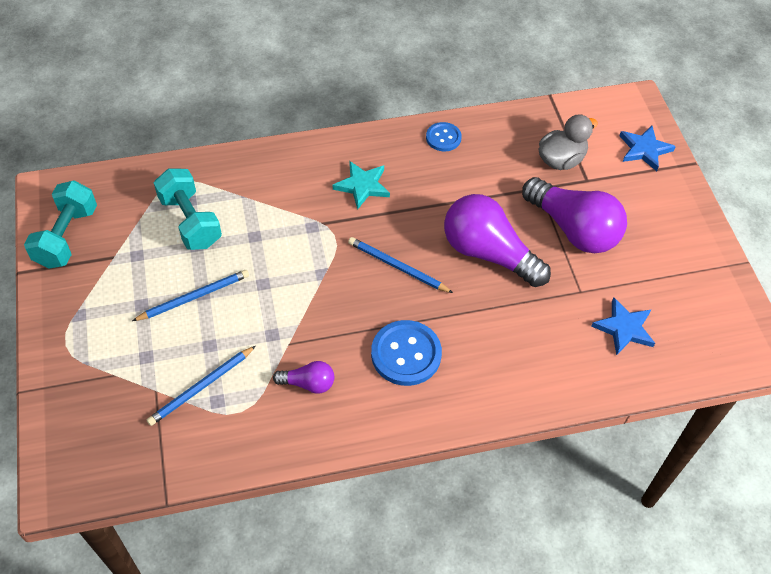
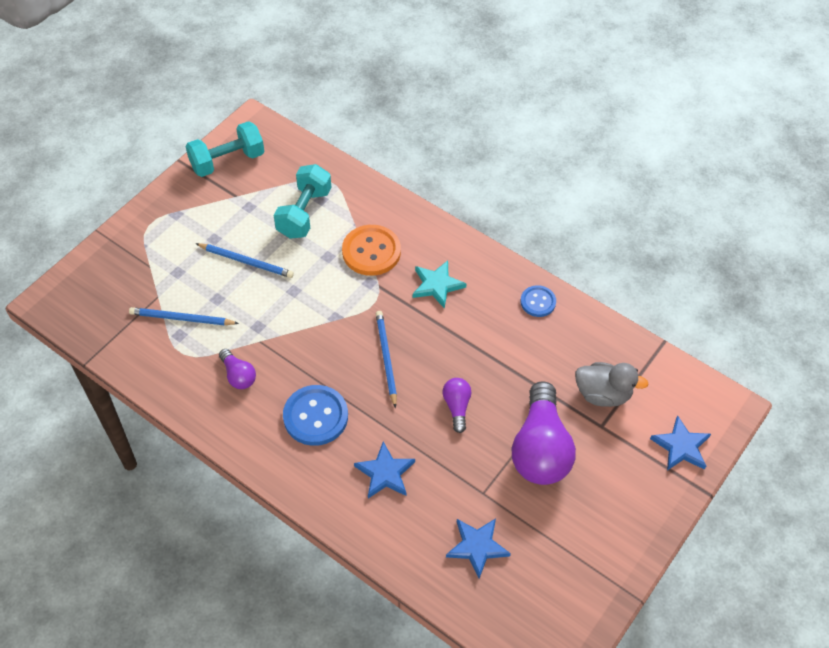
camera: 50 degrees right, 0 degrees up
(283, 204) = (371, 251): none -> orange button
(488, 253) = (457, 407): purple light bulb -> purple light bulb, size x0.48
(505, 343) = (385, 473): none -> blue star

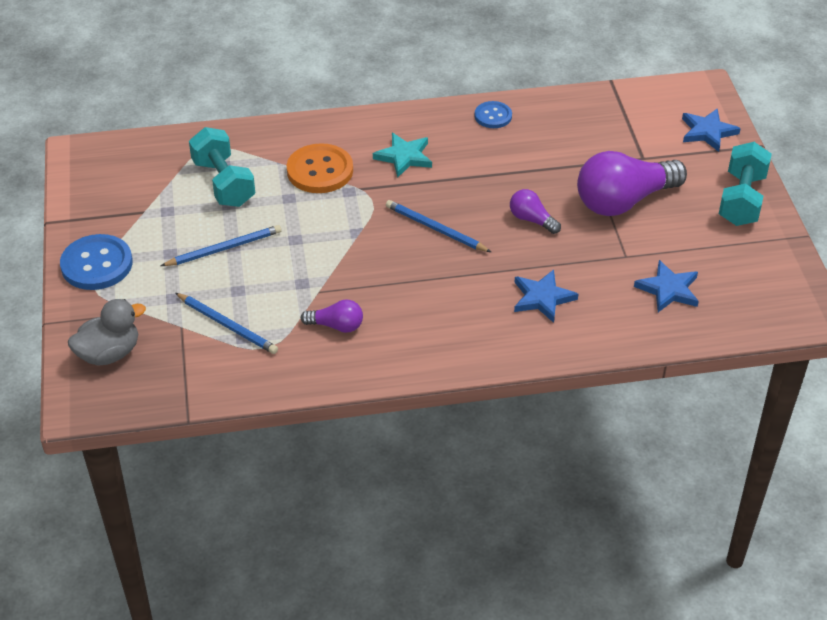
camera: 45 degrees left, 10 degrees down
(181, 318) = (227, 325): blue pencil -> blue pencil turned 105 degrees counterclockwise
(227, 161) = (97, 193): turquoise dumbbell -> turquoise dumbbell (741, 200)
(315, 416) = (438, 304): blue button -> blue button (97, 264)
(540, 448) = (624, 201): purple light bulb -> purple light bulb turned 105 degrees clockwise
(603, 394) = (617, 139): grey duck -> grey duck (109, 353)

